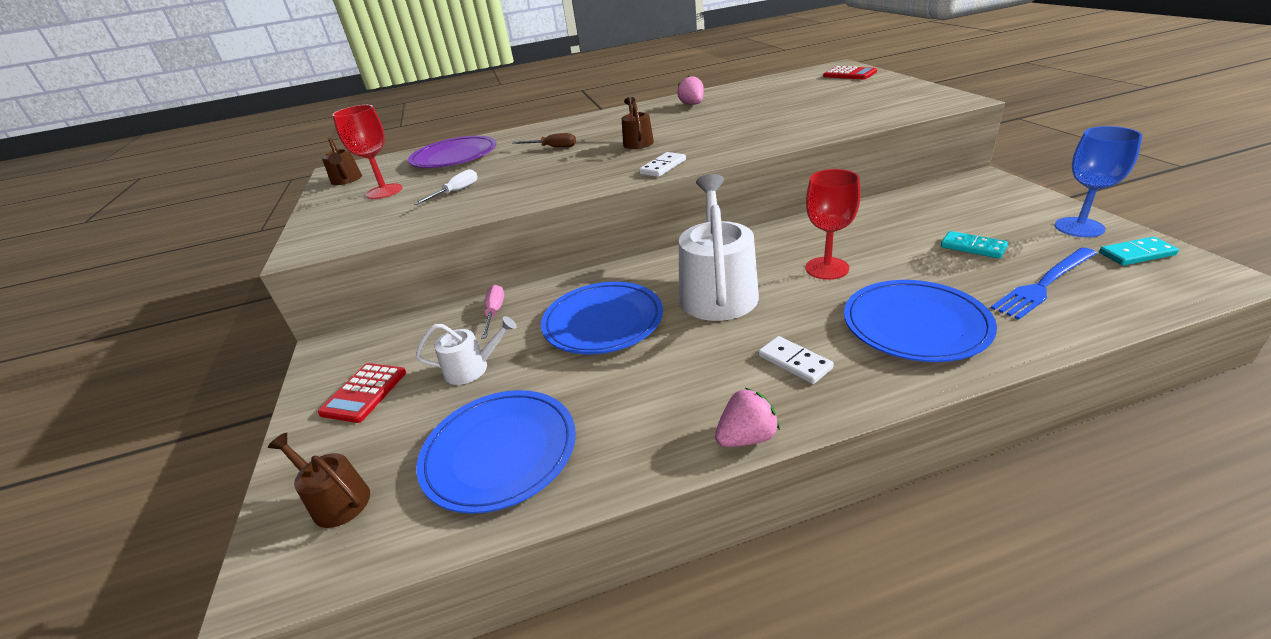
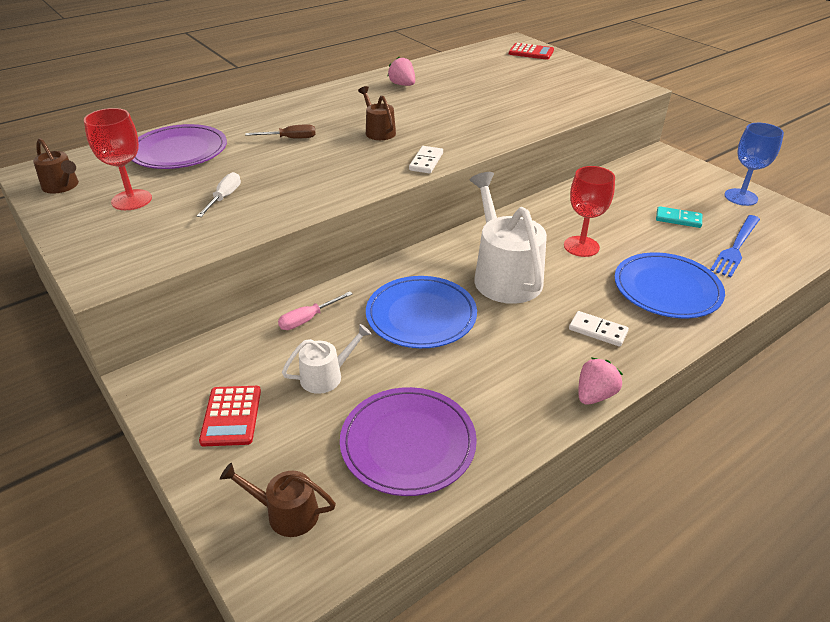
camera: 25 degrees left, 5 degrees up
(494, 313) = (308, 319): pink screwdriver -> pink screwdriver turned 105 degrees counterclockwise
(500, 452) = (408, 443): blue plate -> purple plate
(1136, 254) = (783, 217): turquoise domino -> none

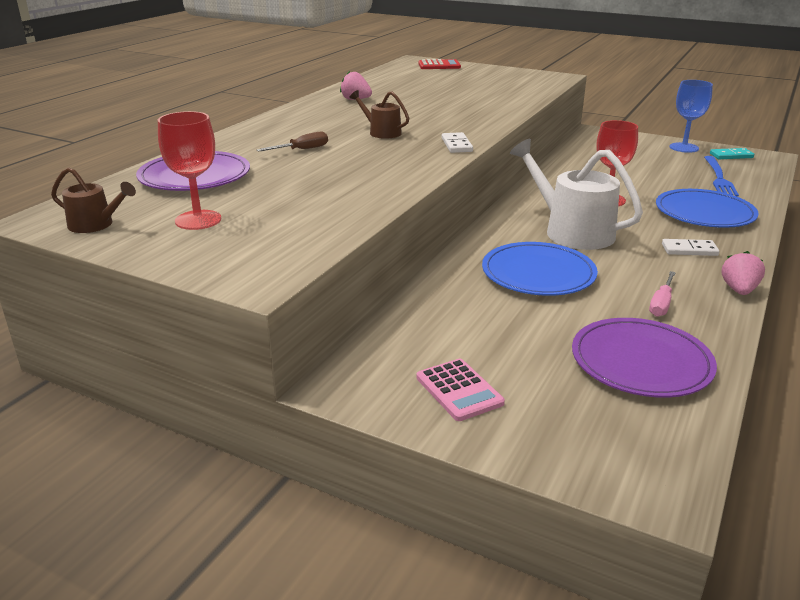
camera: 25 degrees left, 10 degrees down
(224, 197) = (299, 200): white screwdriver -> none
(231, 416) = (459, 390): red calculator -> pink calculator
(286, 513) = (603, 443): brown watering can -> none
(308, 319) = (439, 301): pink screwdriver -> pink screwdriver (661, 304)
(326, 376) = (510, 336): white watering can -> none
(678, 219) = (657, 169): turquoise domino -> turquoise domino (731, 156)

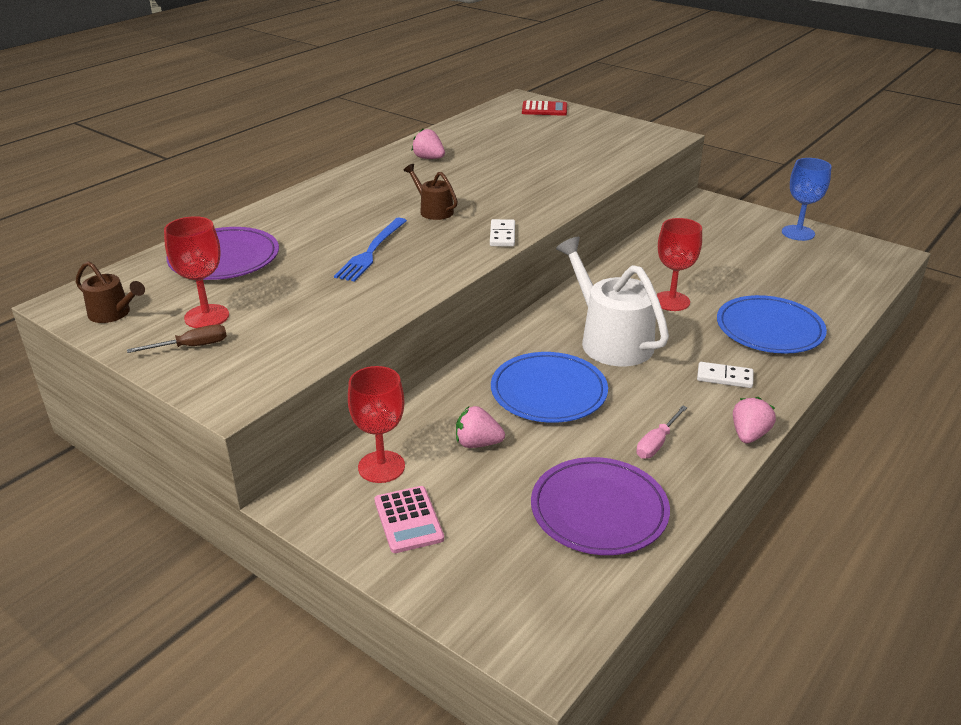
camera: 10 degrees right, 5 degrees up
(302, 150) = (342, 229): brown screwdriver -> brown screwdriver (191, 346)
(408, 348) = (381, 467): none -> red goblet
(494, 320) = (477, 443): none -> pink strawberry
(719, 178) = (814, 281): blue fork -> blue fork (371, 251)
(731, 156) = (847, 249): turquoise domino -> none

